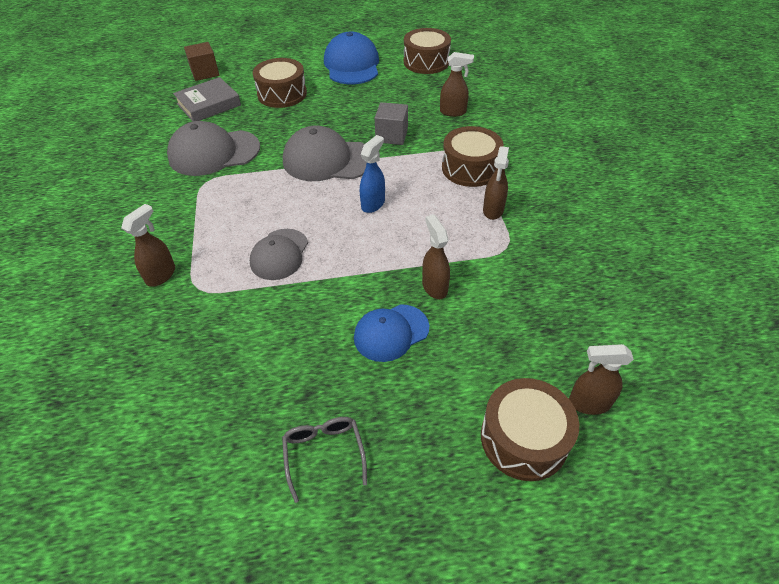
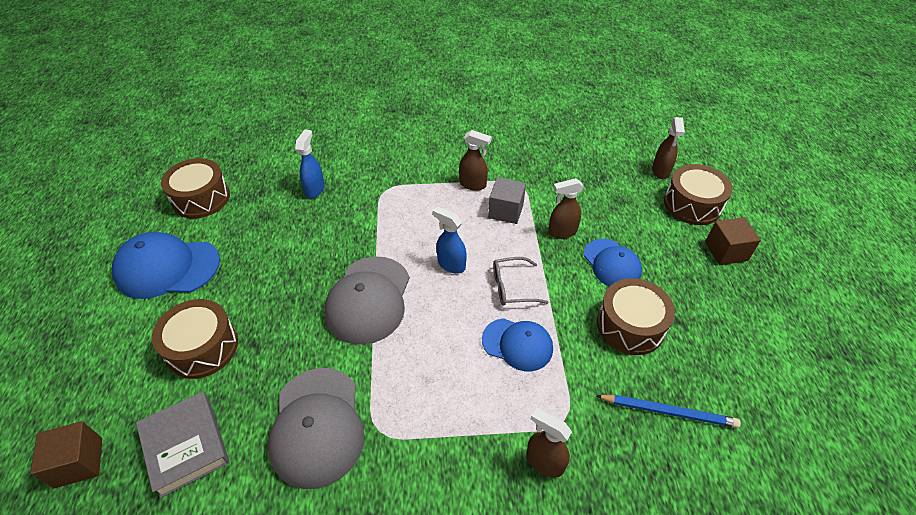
camera: 85 degrees left, 0 degrees up
(193, 371) = (668, 412): none -> blue pencil
(279, 254) = (517, 344): grey cap -> blue cap
(324, 455) = (729, 311): grey glasses -> grey glasses (513, 287)
(391, 135) = (340, 241): grey cube -> grey cube (506, 211)
(433, 471) = (726, 251): none -> brown cube
(453, 112) = (315, 189): brown spray bottle -> blue spray bottle
(470, 168) = (411, 190): brown drum -> brown drum (630, 325)

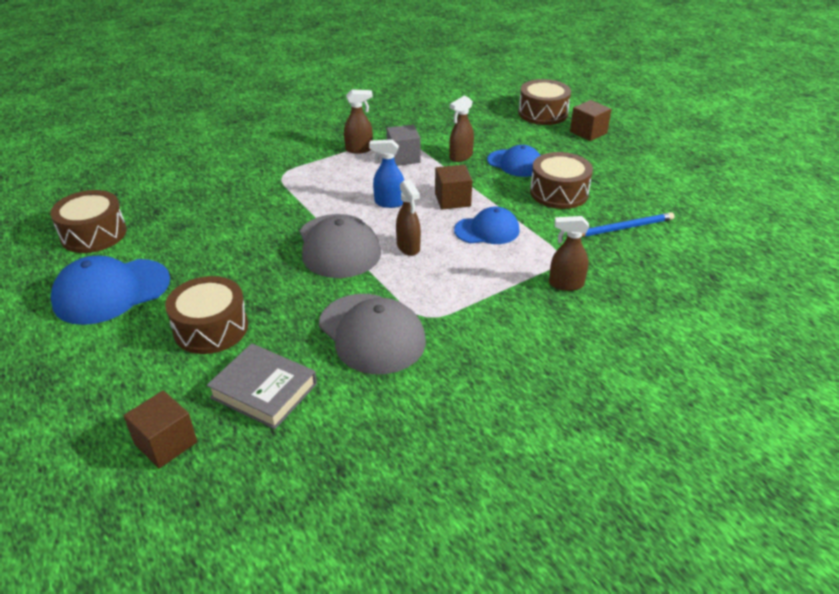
camera: 30 degrees left, 10 degrees down
(315, 189) = (212, 194): blue spray bottle -> none
(513, 287) = (452, 200): grey glasses -> brown cube
(660, 171) = (503, 100): brown spray bottle -> brown spray bottle (408, 247)

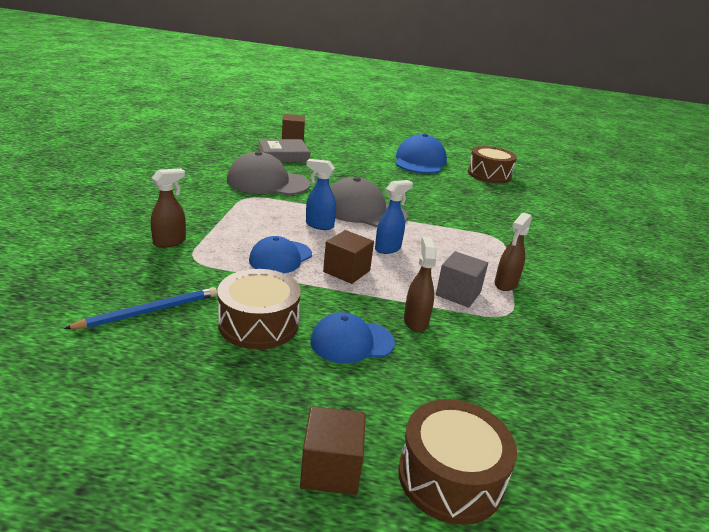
camera: 130 degrees right, 10 degrees down
(211, 328) = (348, 164): brown drum -> none
(408, 247) = (319, 225): brown spray bottle -> blue spray bottle
(624, 228) = (149, 311): blue pencil -> blue pencil turned 150 degrees counterclockwise

